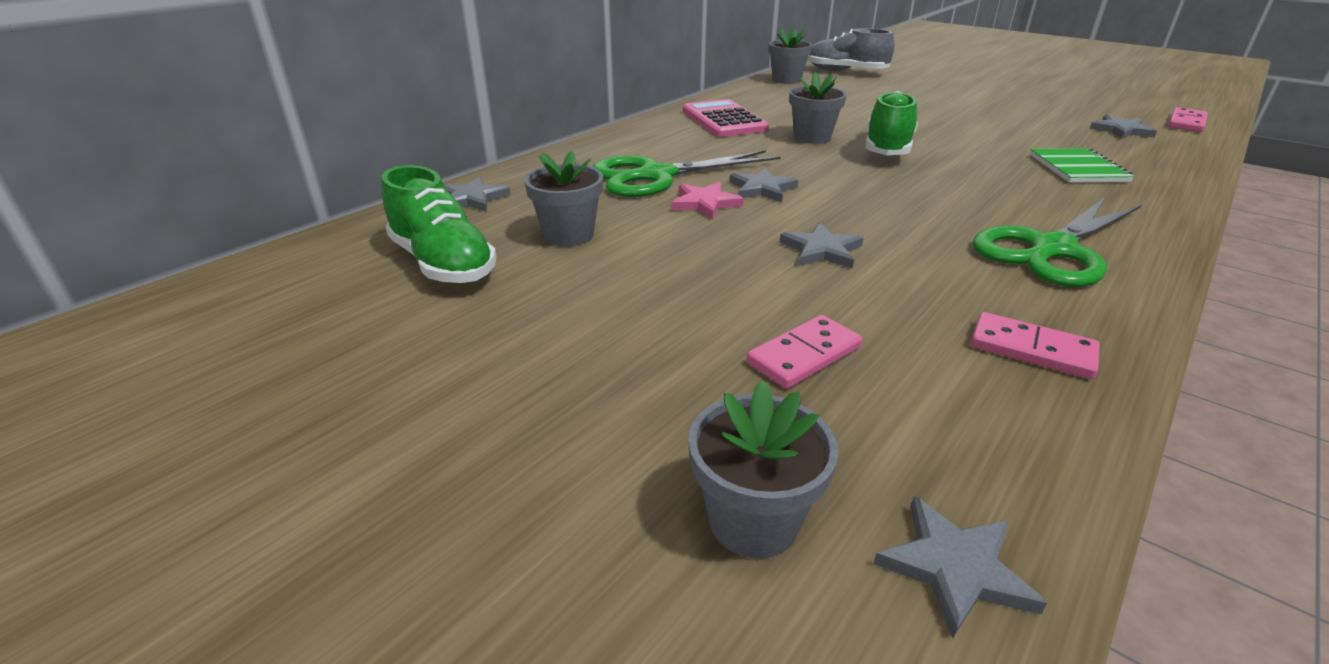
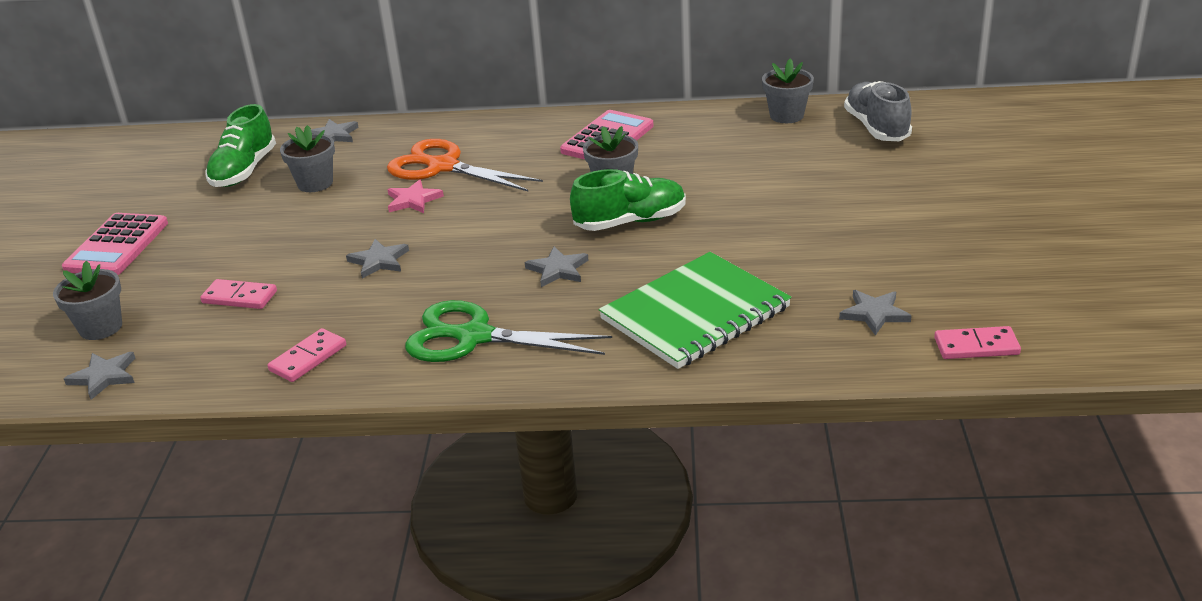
camera: 55 degrees right, 0 degrees up
(471, 421) = (117, 246): none -> pink calculator
(656, 176) = (443, 167): green scissors -> orange scissors
(762, 189) = (464, 208): grey star -> grey star (558, 270)
(1031, 349) = (308, 358): pink domino -> pink domino turned 45 degrees clockwise
(1078, 168) = (695, 313): green notebook -> green notebook, size x1.80

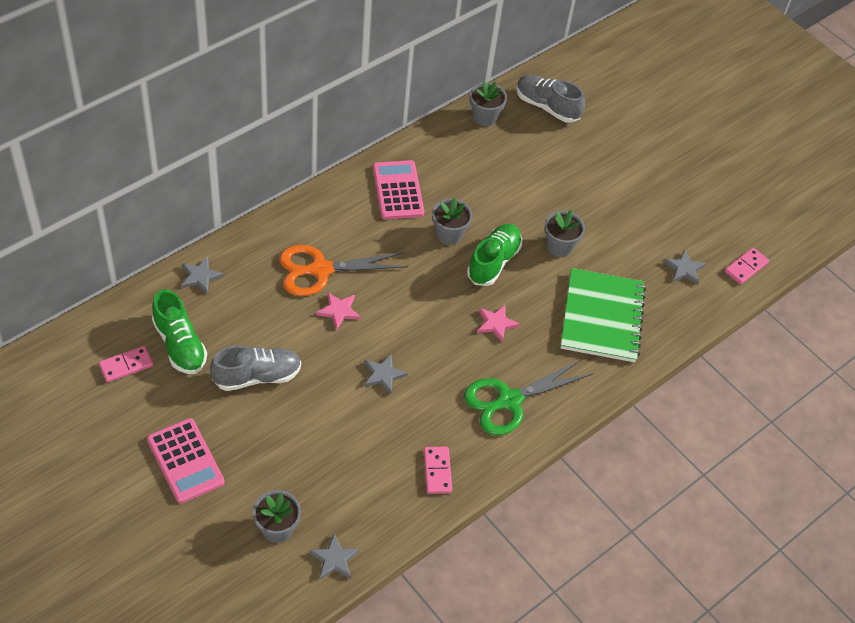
camera: 50 degrees left, 20 degrees up
(239, 297) = (334, 453): pink domino -> pink domino (126, 365)
(268, 215) = (257, 376): none -> grey shoe
(315, 183) = (250, 330): grey flower pot -> grey flower pot (559, 246)
(558, 270) = (496, 324): grey star -> pink star

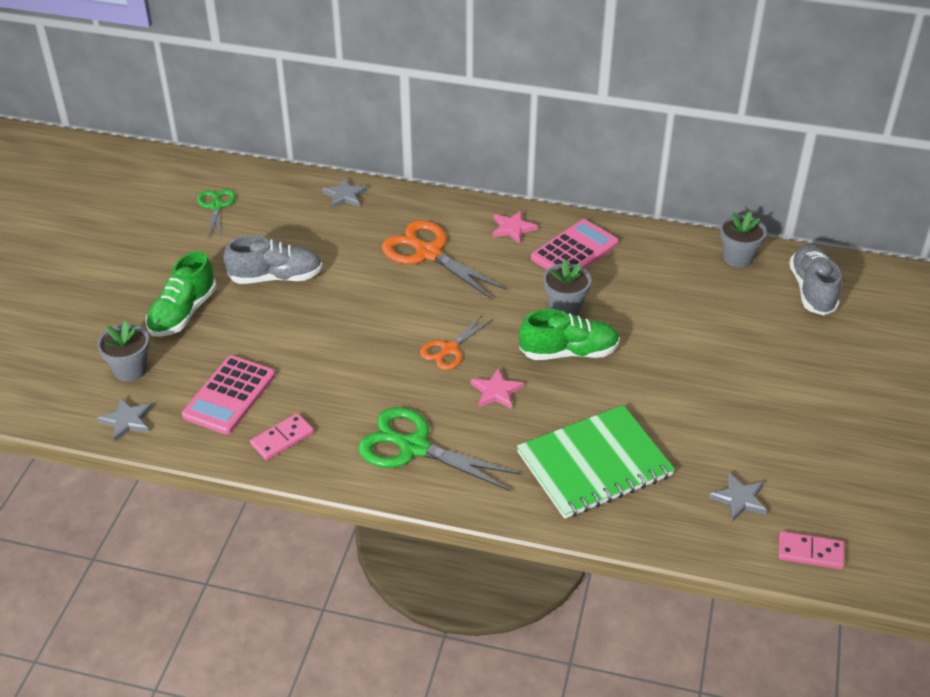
camera: 60 degrees right, 10 degrees down
(126, 365) = (216, 206): pink domino -> green scissors
(179, 344) = (265, 221): green shoe -> green shoe (183, 313)
(185, 461) = (153, 284): pink calculator -> pink calculator (229, 395)
(257, 376) = (276, 277): grey shoe -> grey shoe turned 45 degrees counterclockwise
(339, 311) = (396, 286): pink star -> pink star (512, 228)
(383, 375) = (355, 349): grey star -> none
(433, 322) = (449, 349): none -> orange scissors
(559, 246) = (646, 387): grey flower pot -> none

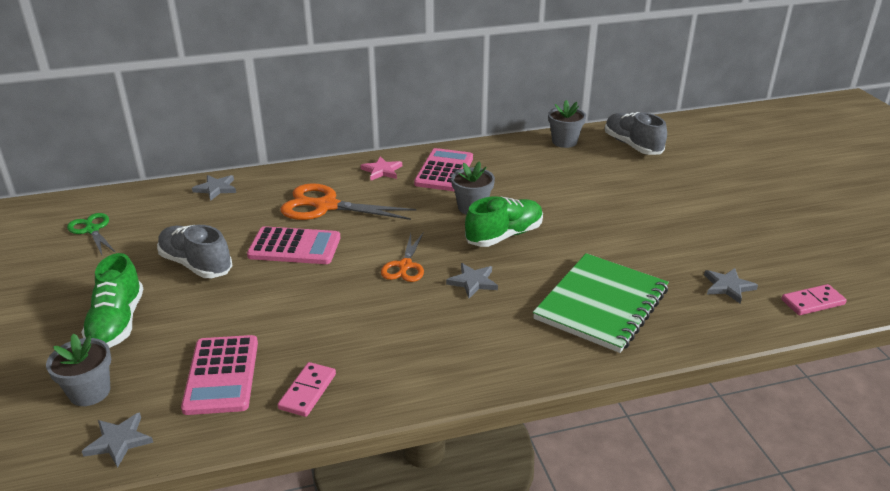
camera: 30 degrees left, 10 degrees down
(276, 277) = (196, 264): grey shoe -> grey shoe turned 105 degrees counterclockwise
(368, 290) = (294, 247): none -> pink calculator
(414, 447) = (441, 349): green scissors -> none
(496, 391) = (473, 282): pink star -> grey star

